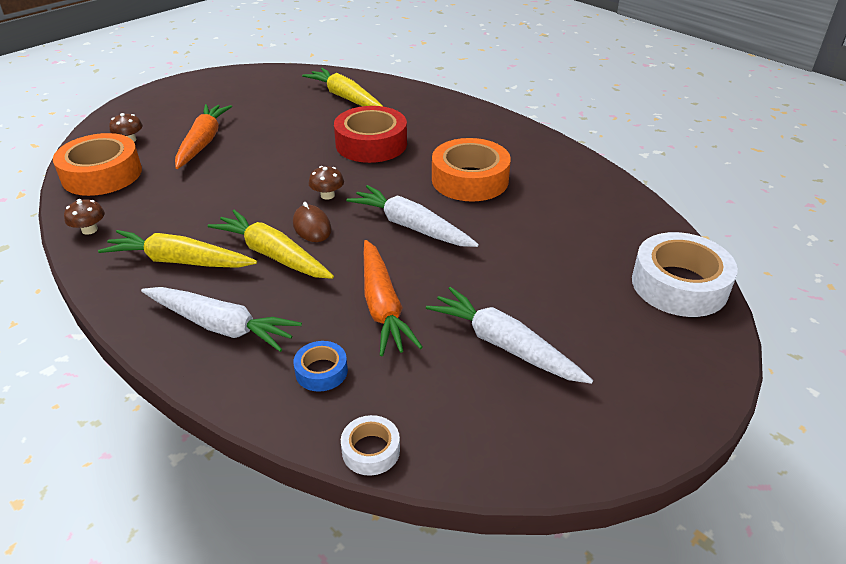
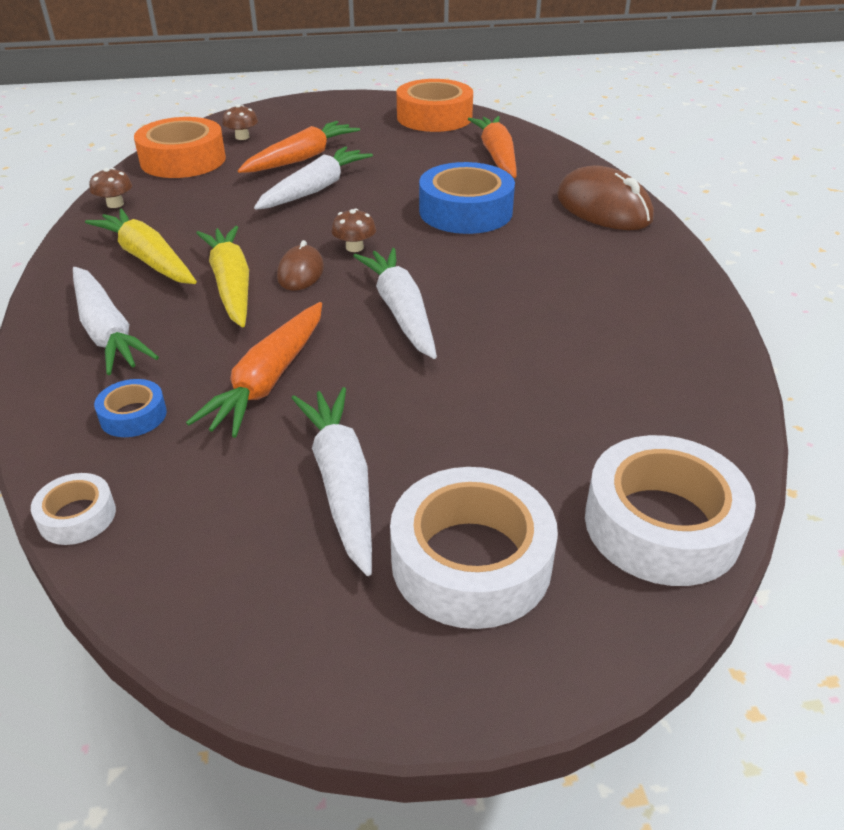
camera: 35 degrees right, 0 degrees up
(245, 163) = (315, 189): none -> white carrot
(345, 97) = (497, 156): yellow carrot -> orange carrot
(371, 144) = (465, 211): red tape -> blue tape
(453, 113) = (603, 208): none -> brown mouse
(470, 180) = (532, 286): orange tape -> orange tape (434, 117)
(618, 350) = (471, 561): none -> white tape

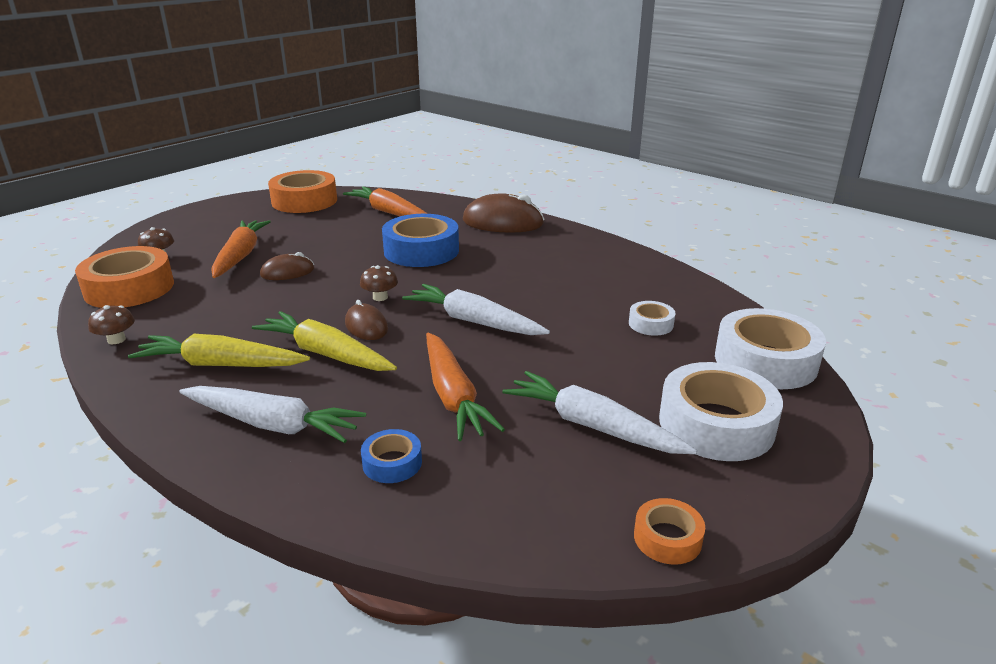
camera: 40 degrees left, 10 degrees down
(77, 516) = (459, 540): white tape -> white tape (651, 324)
(228, 641) = (667, 538): none -> orange tape
(315, 189) = (287, 272): white carrot -> brown mouse

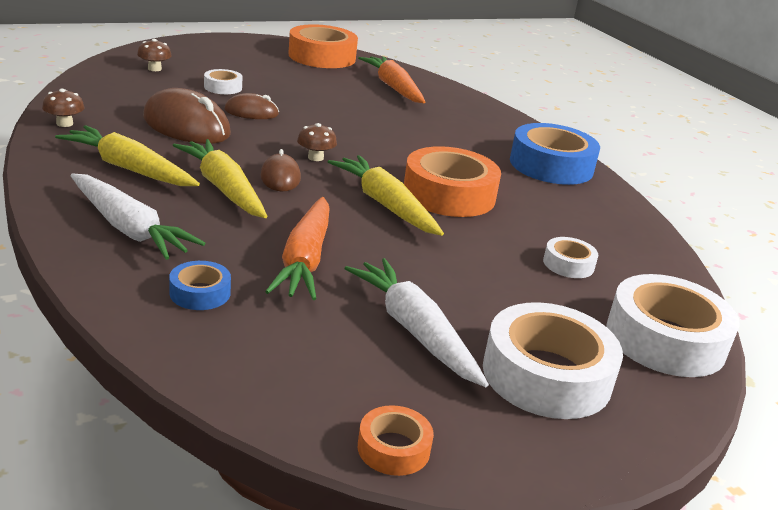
camera: 20 degrees right, 0 degrees up
(129, 288) = (108, 87): orange tape -> orange tape (449, 194)
(240, 256) = (223, 87): orange carrot -> white tape
(421, 251) = (393, 129): blue tape -> blue tape (551, 165)
(473, 321) = (385, 205): white carrot -> yellow carrot
(503, 222) = (501, 127): brown mouse -> brown mouse (186, 126)

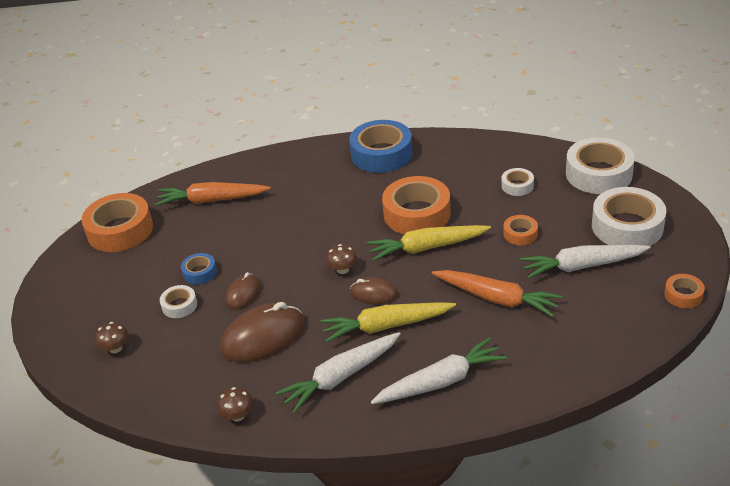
camera: 60 degrees left, 10 degrees up
(129, 168) = (340, 377): yellow carrot -> white carrot
(200, 293) = (531, 352): blue tape -> blue tape (199, 272)
(457, 272) = (520, 234): none -> orange tape

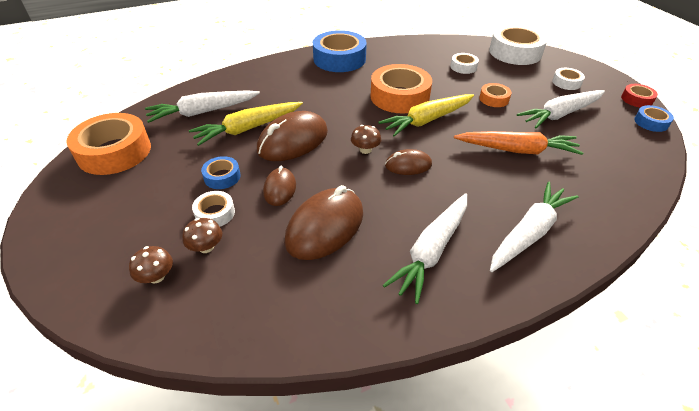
camera: 25 degrees left, 5 degrees up
(211, 200) = (203, 112): orange carrot -> white carrot
(238, 415) = (346, 322): brown mushroom -> brown mushroom (206, 247)
(279, 247) = (293, 141): none -> brown mouse
(386, 326) = (440, 192): yellow carrot -> yellow carrot (248, 128)
(627, 226) = (566, 82): white tape -> white tape, size x0.49
(683, 295) = (651, 122): orange tape -> blue tape
(695, 263) = (636, 99): none -> red tape

